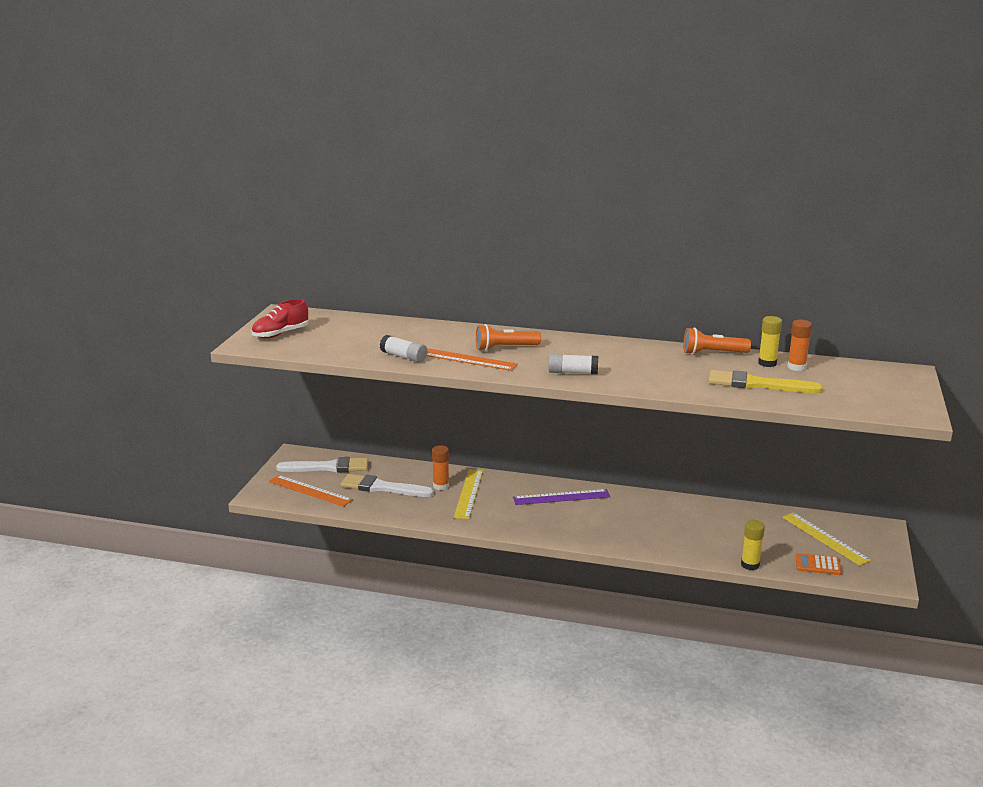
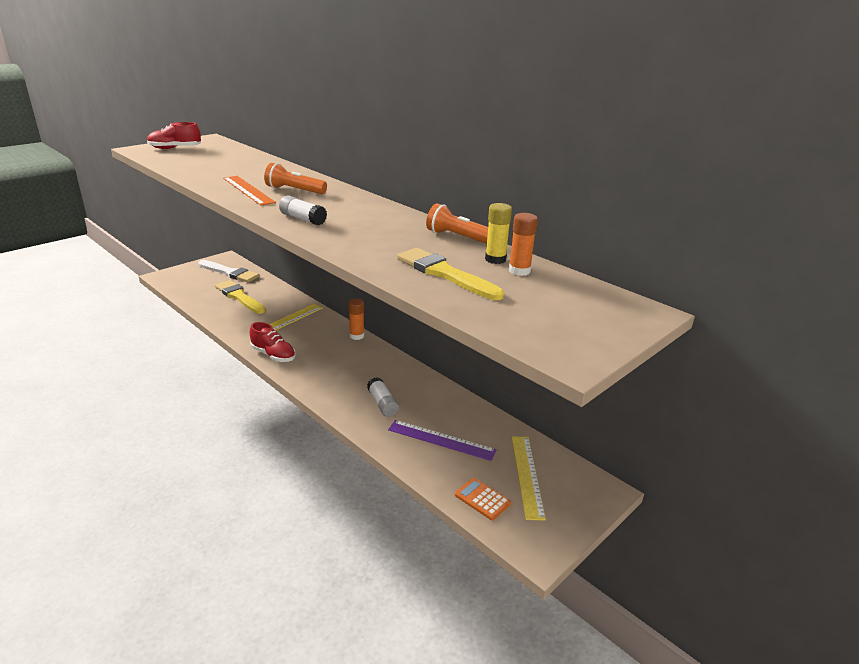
camera: 30 degrees right, 5 degrees up
(310, 490) = (194, 283): orange ruler -> none
(382, 488) = (239, 297): white brush -> yellow brush
(404, 357) = (211, 178): white glue stick -> white glue stick (382, 404)
(441, 486) = (277, 309): orange glue stick -> orange glue stick (356, 336)
(508, 527) = (273, 355): none -> red shoe
(561, 497) = (347, 347): purple ruler -> purple ruler (441, 440)
(750, 565) = (416, 469): yellow glue stick -> none

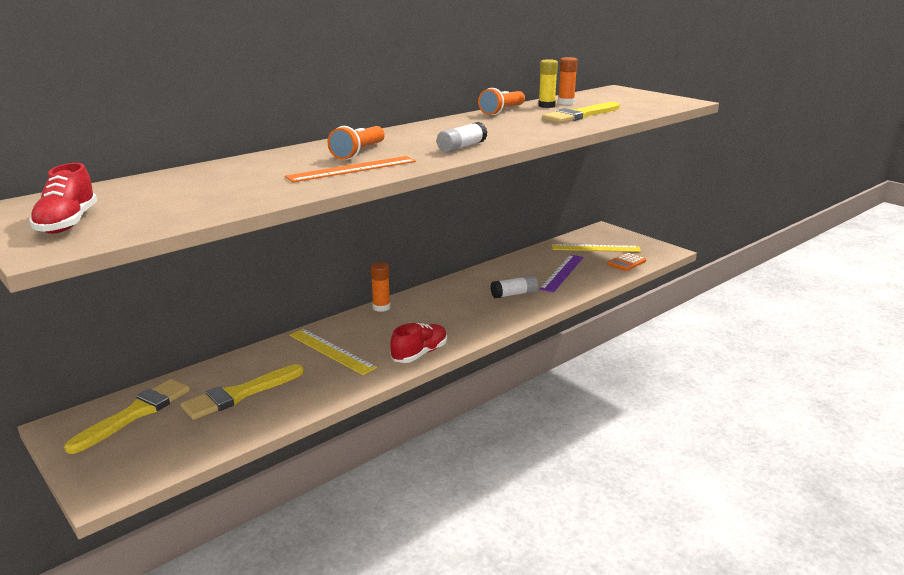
camera: 85 degrees left, 5 degrees down
(230, 273) = (135, 414): white brush -> yellow brush

